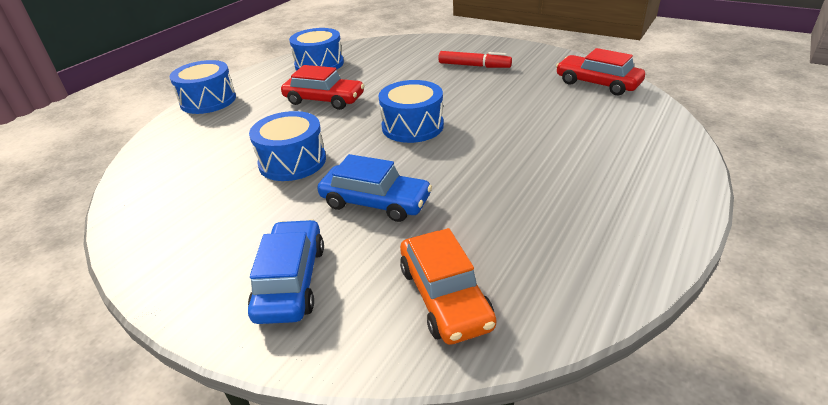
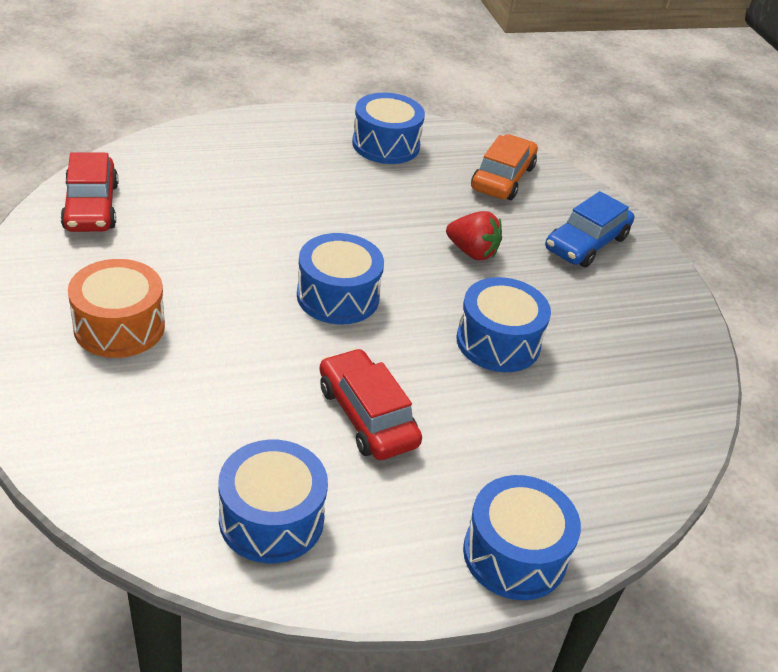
camera: 145 degrees left, 5 degrees up
(375, 202) = (472, 252): blue car -> red strawberry
(474, 66) = (119, 327): red marker -> orange drum
(584, 243) = (386, 145): none -> blue drum

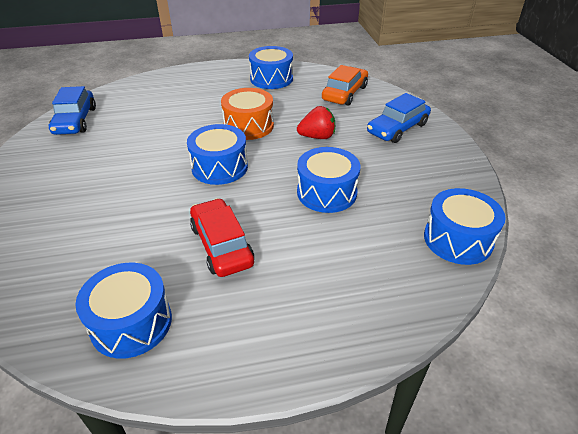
camera: 10 degrees right, 0 degrees up
(91, 206) = (75, 121): red car -> blue car
(119, 327) = (67, 190): orange drum -> orange drum (248, 126)
(472, 252) = (317, 137): red strawberry -> red strawberry turned 45 degrees counterclockwise
(514, 554) = (316, 350): blue drum -> blue drum (458, 239)

